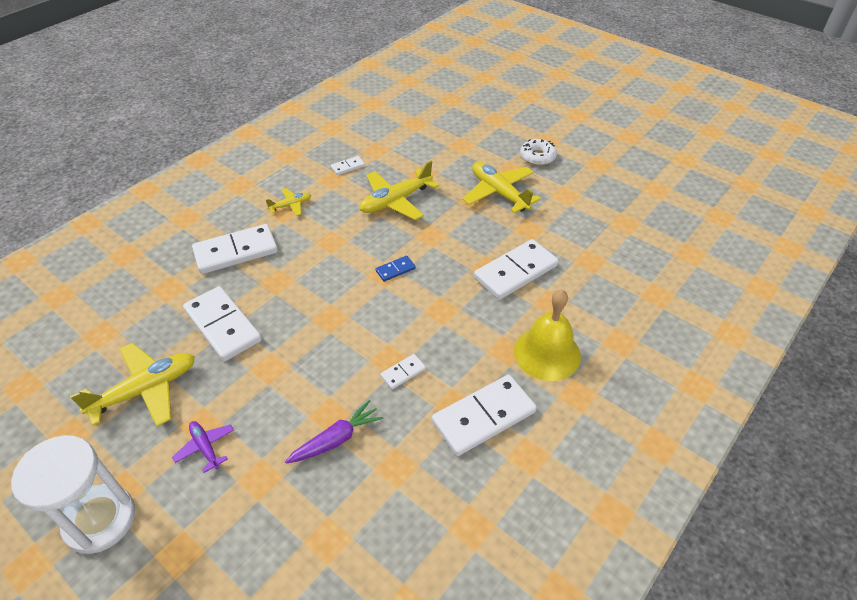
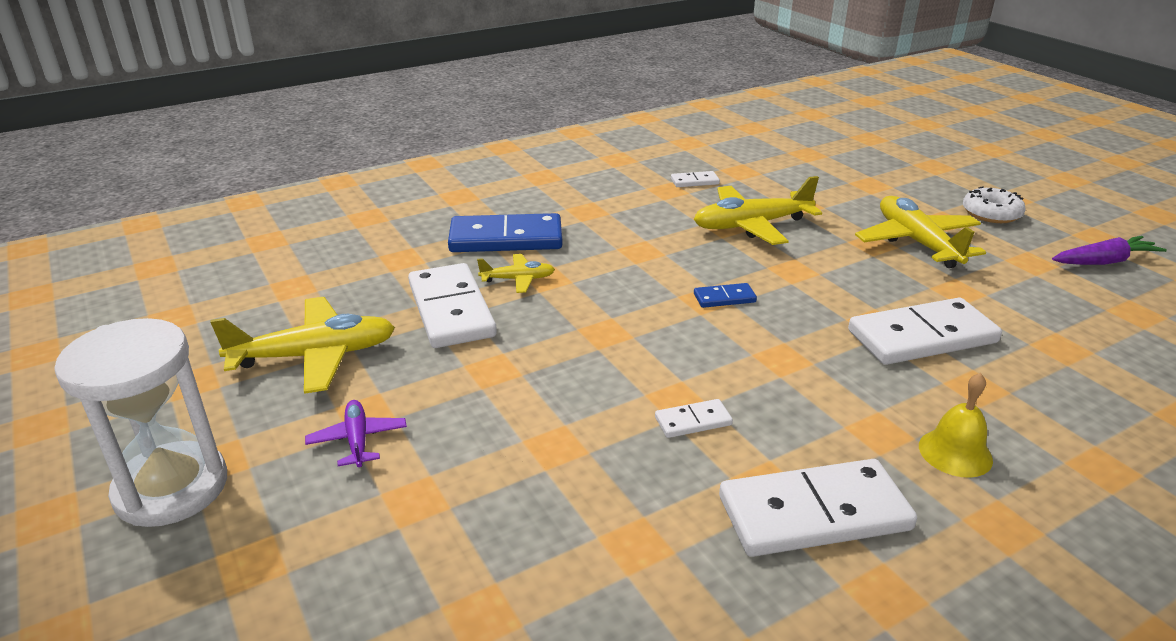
camera: 20 degrees right, 15 degrees down
(236, 252) = (506, 239): white domino -> blue domino
(291, 205) = (600, 206): yellow plane -> yellow plane (518, 279)
(336, 439) = (553, 480): purple carrot -> purple carrot (1104, 262)
(547, 353) = (955, 452): yellow bell -> yellow bell, size x0.59

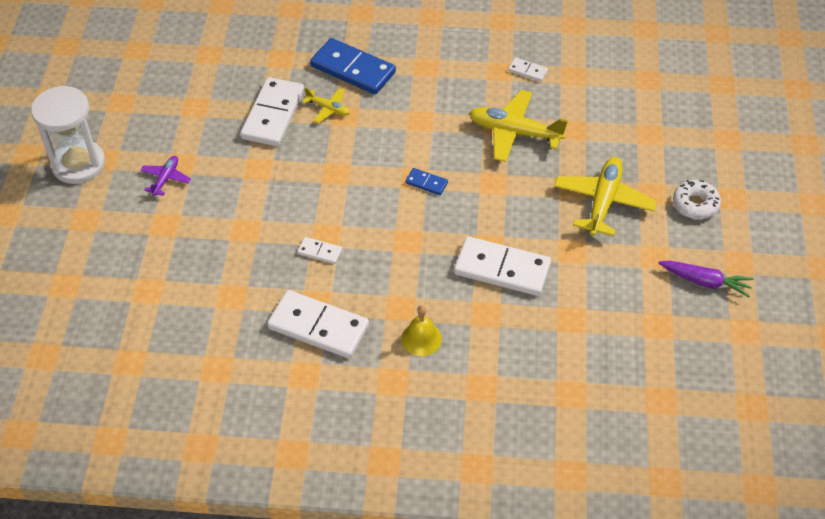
camera: 35 degrees right, 20 degrees up
(315, 356) = (184, 114): yellow plane -> none

